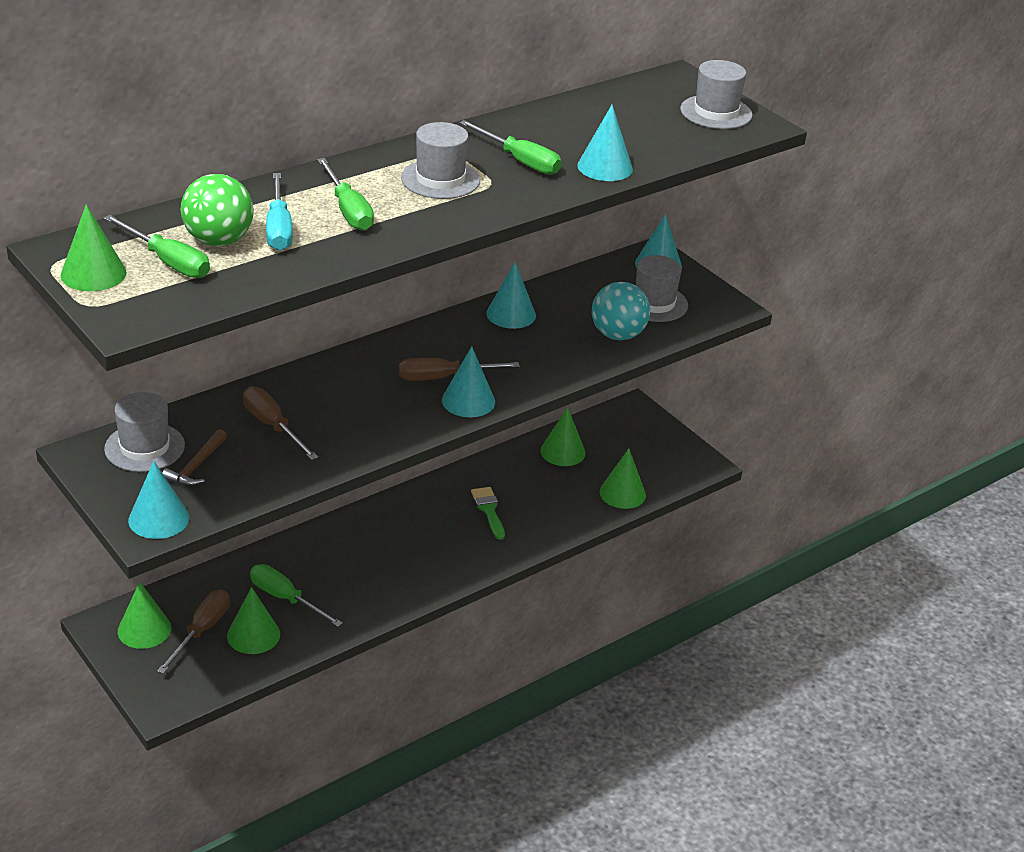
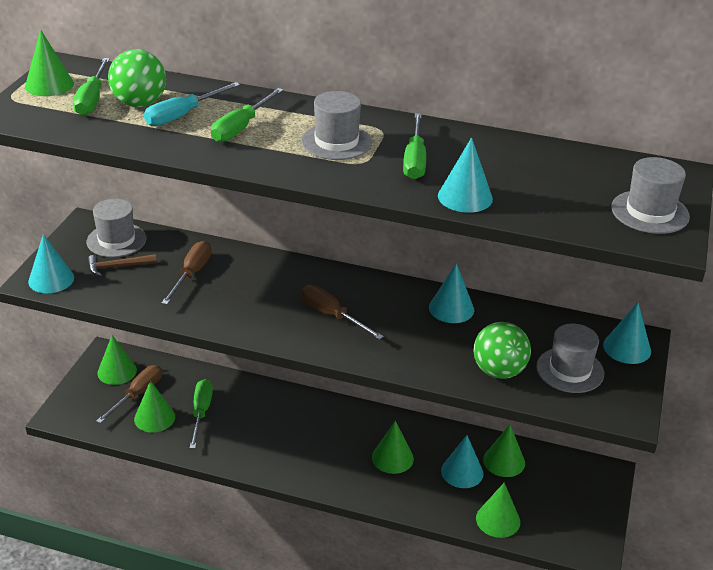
camera: 55 degrees right, 0 degrees up
(202, 631) = (137, 394): brown screwdriver -> brown screwdriver turned 45 degrees counterclockwise
(468, 401) = (319, 339): turquoise cone -> turquoise cone (462, 472)
(488, 510) = (392, 458): green brush -> green cone
(617, 335) = (499, 371): turquoise ball -> green ball

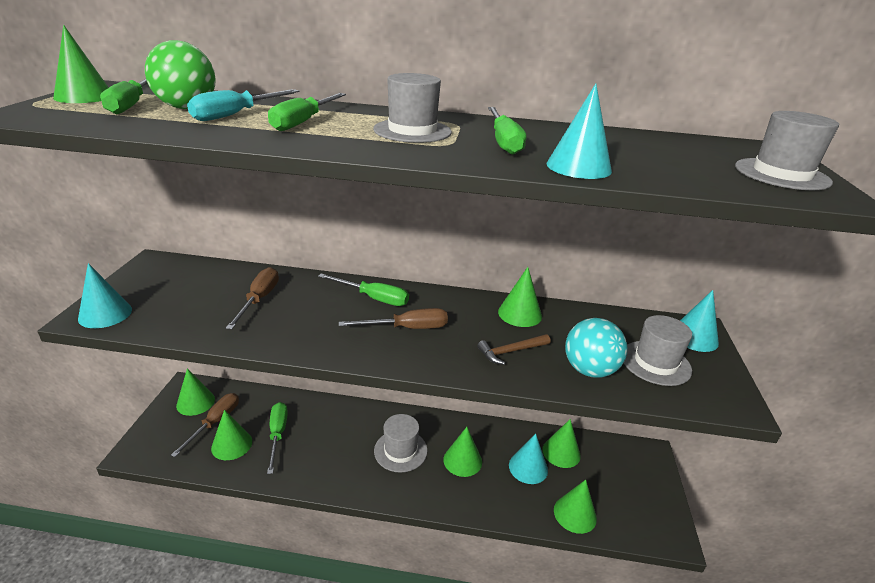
camera: 10 degrees left, 5 degrees down
(116, 240) = (182, 274): grey hat -> grey hat (400, 450)
(117, 267) = (181, 298): brown hammer -> brown hammer (511, 351)
(304, 280) = (373, 298): none -> green screwdriver
(332, 315) = (407, 328): brown screwdriver -> brown screwdriver turned 135 degrees clockwise
(451, 308) = (520, 314): turquoise cone -> green cone
(499, 371) = (589, 370): green ball -> turquoise ball

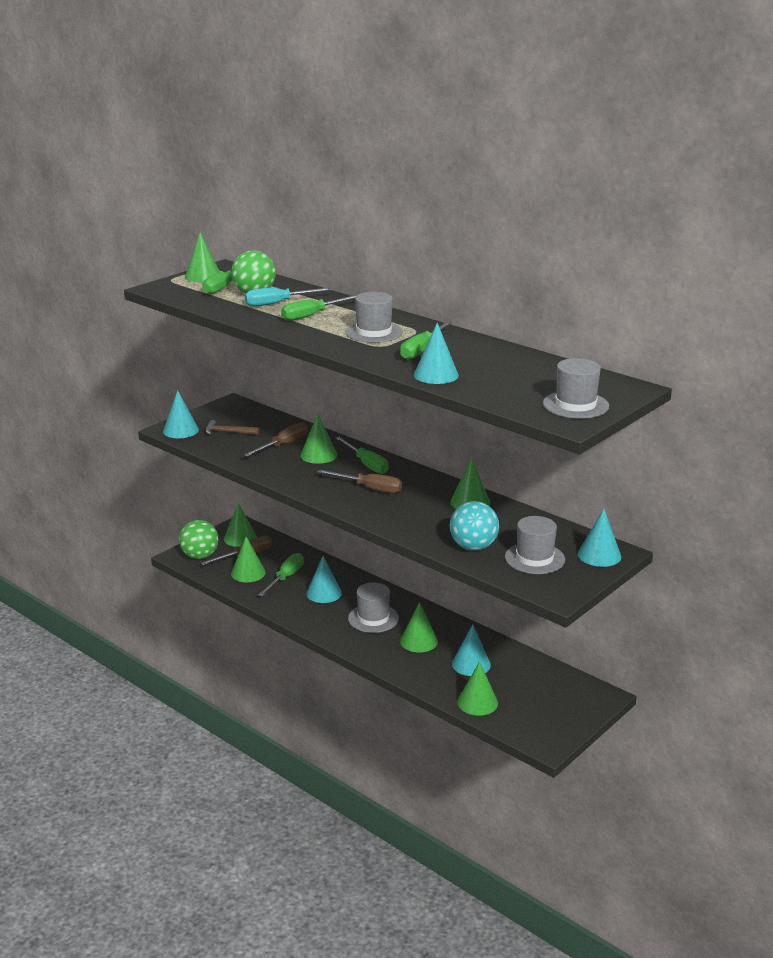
camera: 35 degrees right, 5 degrees down
(160, 442) = (200, 556): none -> green ball
(330, 439) = (324, 593): none -> turquoise cone
(511, 351) = (428, 521): brown hammer -> brown hammer (228, 432)
(561, 452) = (514, 666): green cone -> green cone (318, 455)

